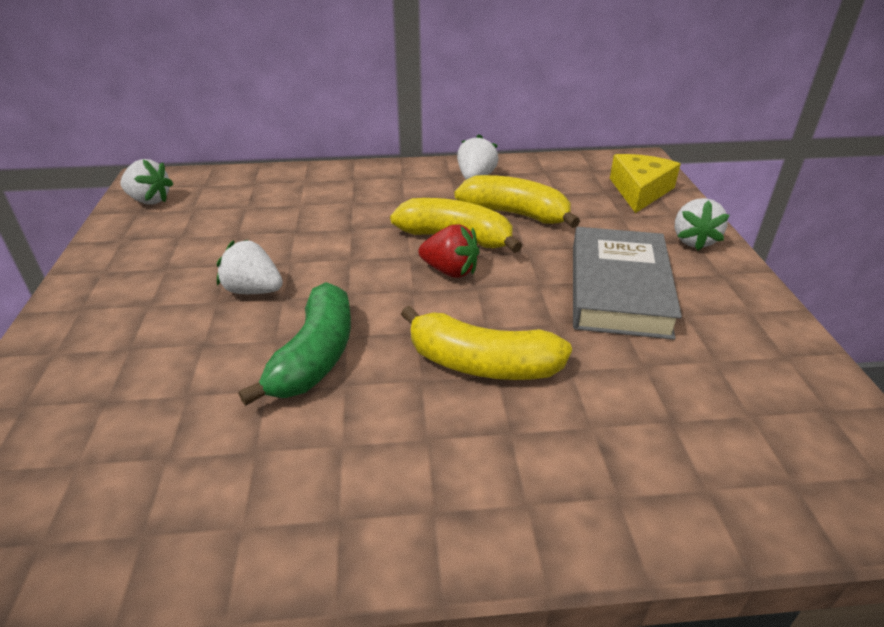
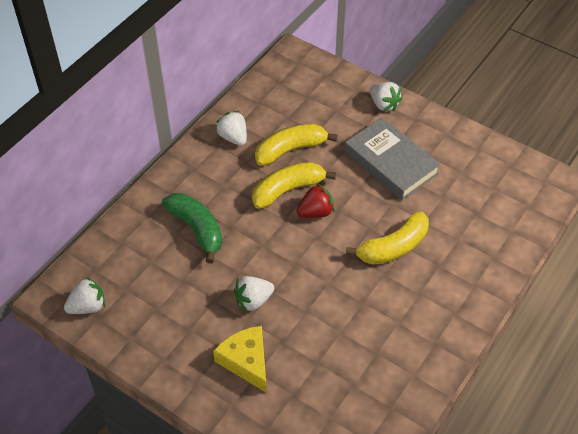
camera: 50 degrees left, 15 degrees up
(315, 356) = (333, 303): green banana -> green banana (197, 229)
(640, 191) = (322, 83): yellow cheese -> yellow cheese (246, 361)

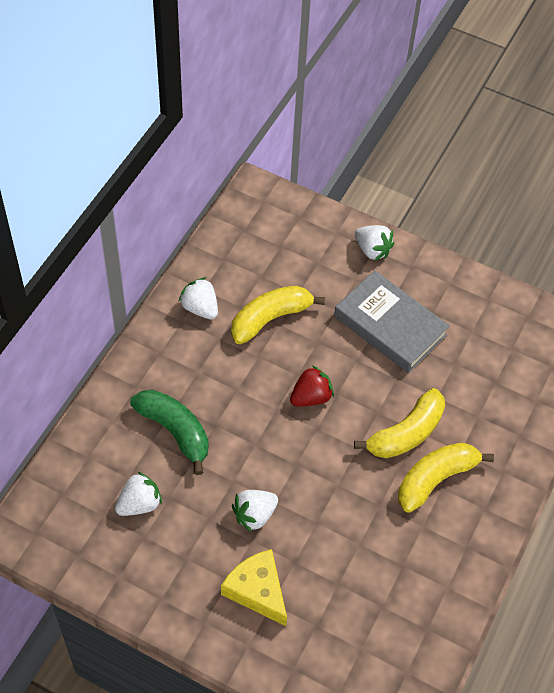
camera: 10 degrees left, 5 degrees up
(88, 306) = (62, 541): white strawberry -> white strawberry (139, 504)
(288, 190) = (274, 371): yellow banana -> yellow banana (435, 479)

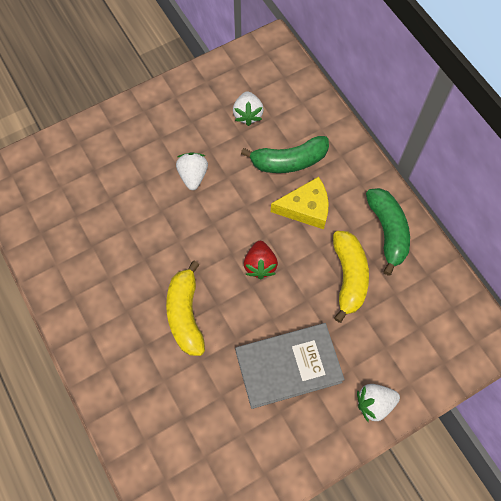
camera: 125 degrees right, 10 degrees up
(200, 308) = (387, 231): white strawberry -> green banana
(257, 590) = (141, 149): yellow cheese -> yellow cheese (306, 208)
(435, 479) = (136, 311): yellow banana -> none

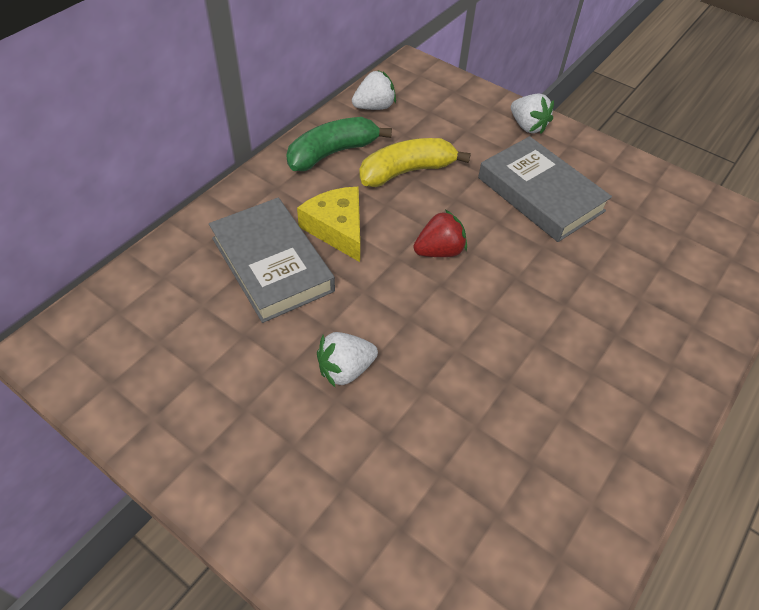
camera: 115 degrees left, 15 degrees down
(186, 314) = (550, 304): yellow banana -> none
(248, 114) = (206, 336): white strawberry -> white strawberry (374, 107)
(289, 161) = (272, 264): green banana -> grey book

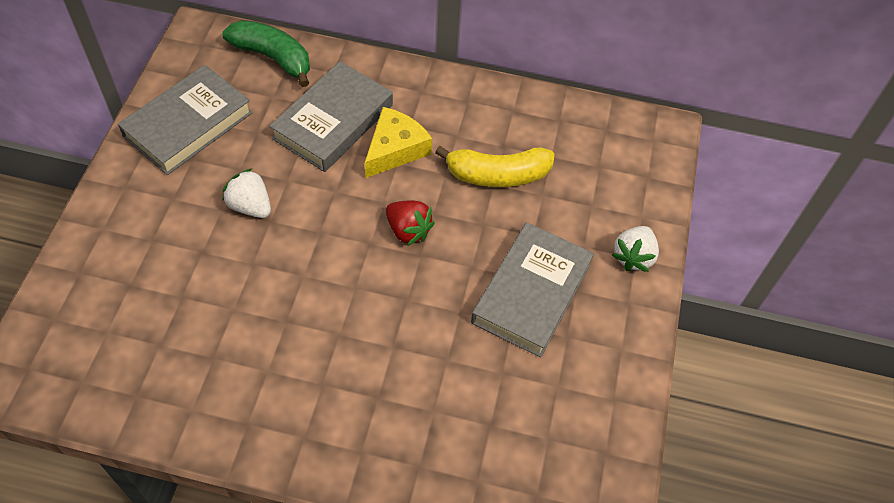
camera: 65 degrees right, 5 degrees up
(189, 398) = (188, 124): none -> grey book
(332, 153) = (488, 112): green banana -> green banana (273, 58)
(374, 107) = (575, 120): white strawberry -> none
(407, 171) = (497, 175): yellow banana -> yellow banana turned 135 degrees clockwise

